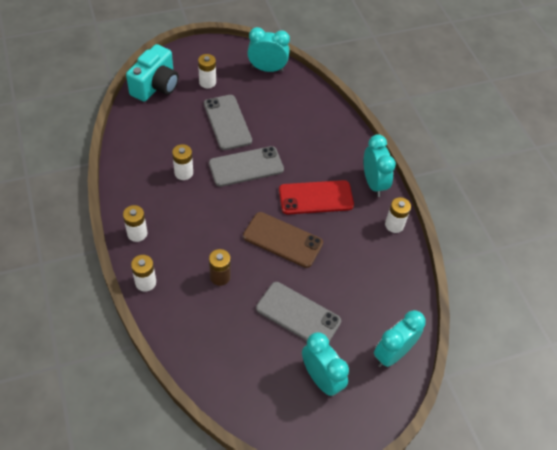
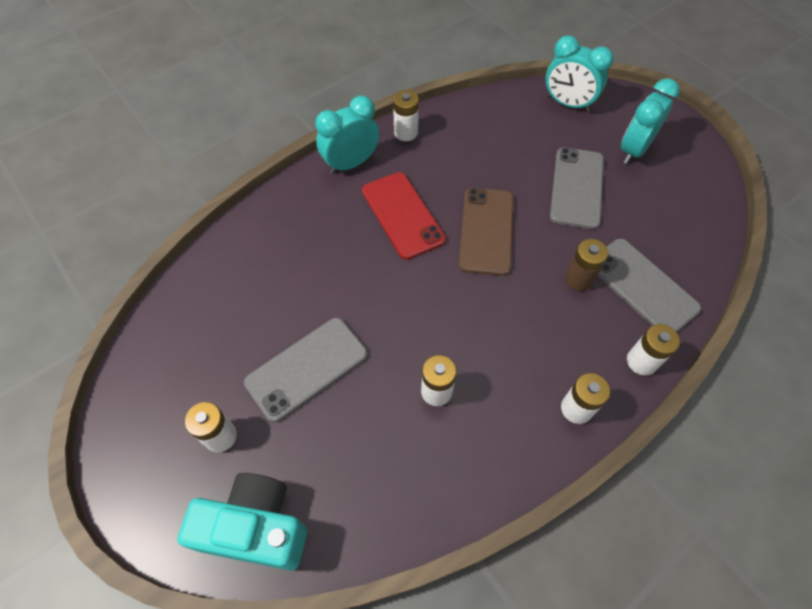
camera: 105 degrees left, 5 degrees up
(246, 166) = (386, 311): grey phone -> grey phone (642, 286)
(267, 69) = (161, 351): turquoise clock -> none

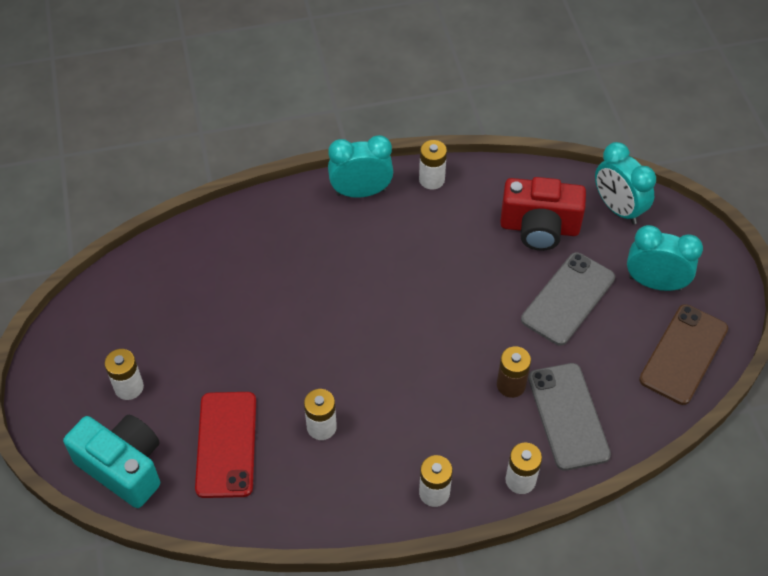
camera: 25 degrees right, 5 degrees down
(307, 368) = (224, 363): grey phone -> none
(402, 215) = (381, 260): red phone -> red phone (226, 444)
(486, 231) = (451, 306): brown phone -> brown phone (683, 354)
(517, 140) = (539, 228): none -> red camera
(634, 150) = (655, 283): turquoise clock -> turquoise clock turned 45 degrees clockwise

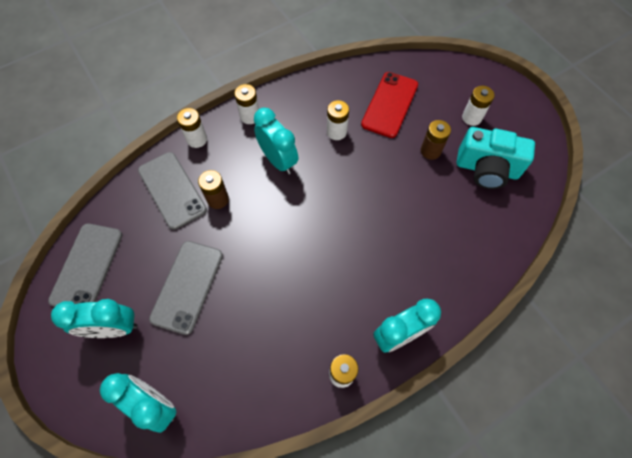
camera: 160 degrees right, 10 degrees up
(123, 467) = (441, 75): turquoise camera -> turquoise camera (486, 169)
(213, 360) = (430, 151): none -> brown battery
(226, 444) = (389, 104): red phone -> red phone turned 45 degrees clockwise
(416, 412) = (278, 160): none -> turquoise clock
(539, 228) = (226, 352): red camera -> none
(683, 354) = (87, 267): brown phone -> grey phone

